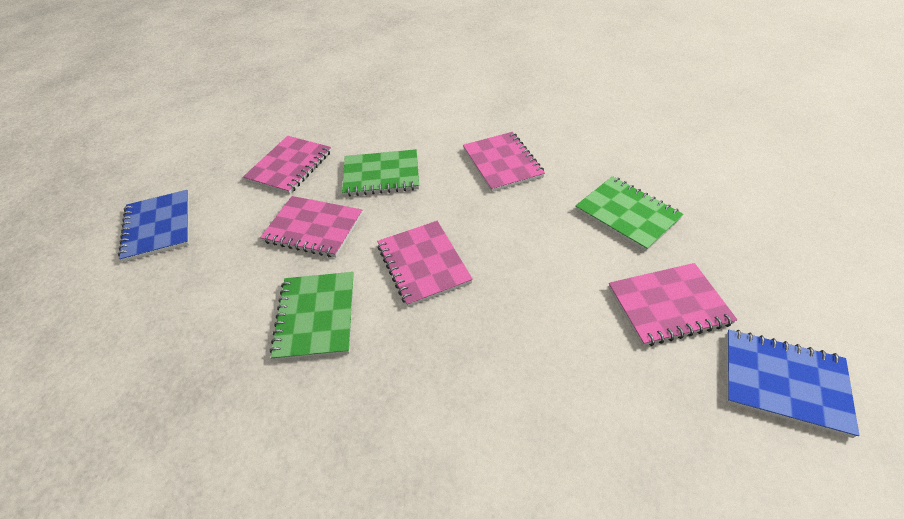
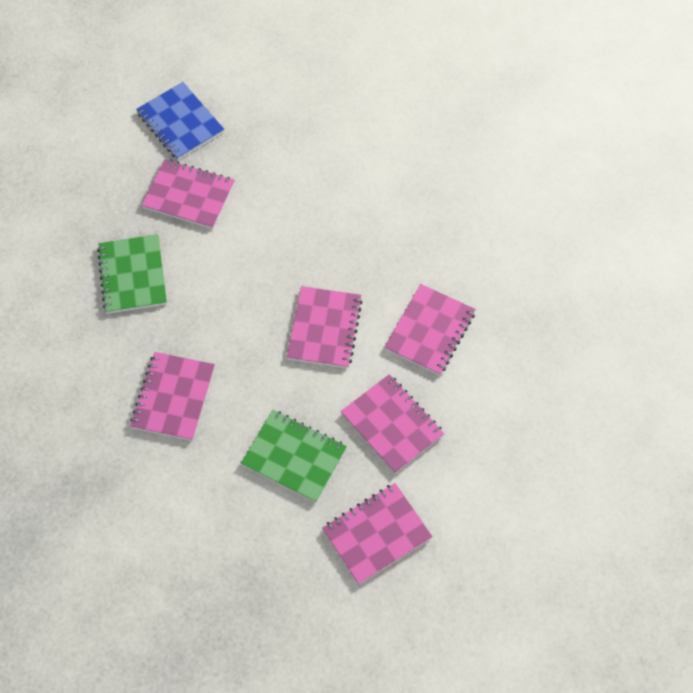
camera: 150 degrees left, 15 degrees up
(158, 227) = (535, 520): blue notebook -> none
(316, 316) = (430, 331): green notebook -> pink notebook

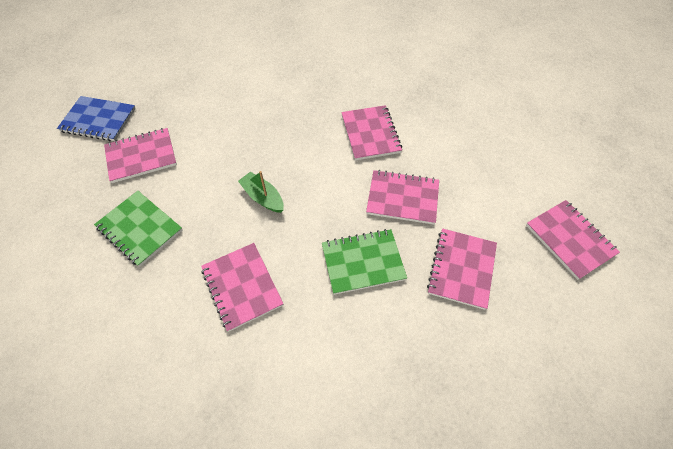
camera: 40 degrees left, 5 degrees down
(262, 323) = (263, 197): none -> green boat
(325, 329) = (307, 173): pink notebook -> pink notebook (570, 240)

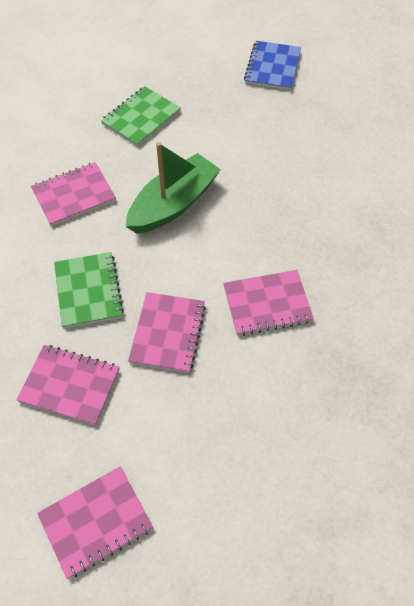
camera: 90 degrees right, 0 degrees up
(141, 156) = (226, 105): pink notebook -> none
(263, 197) = (173, 204): green boat -> green boat, size x1.87

